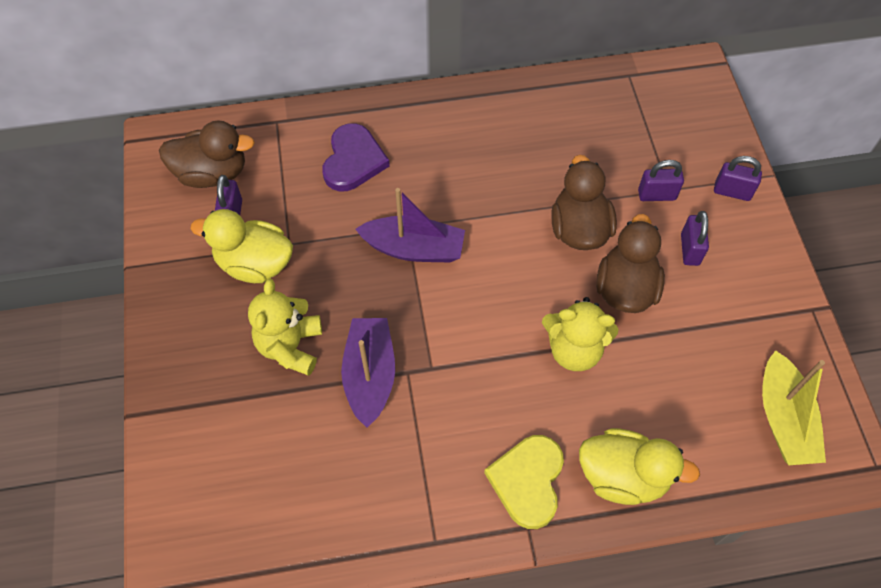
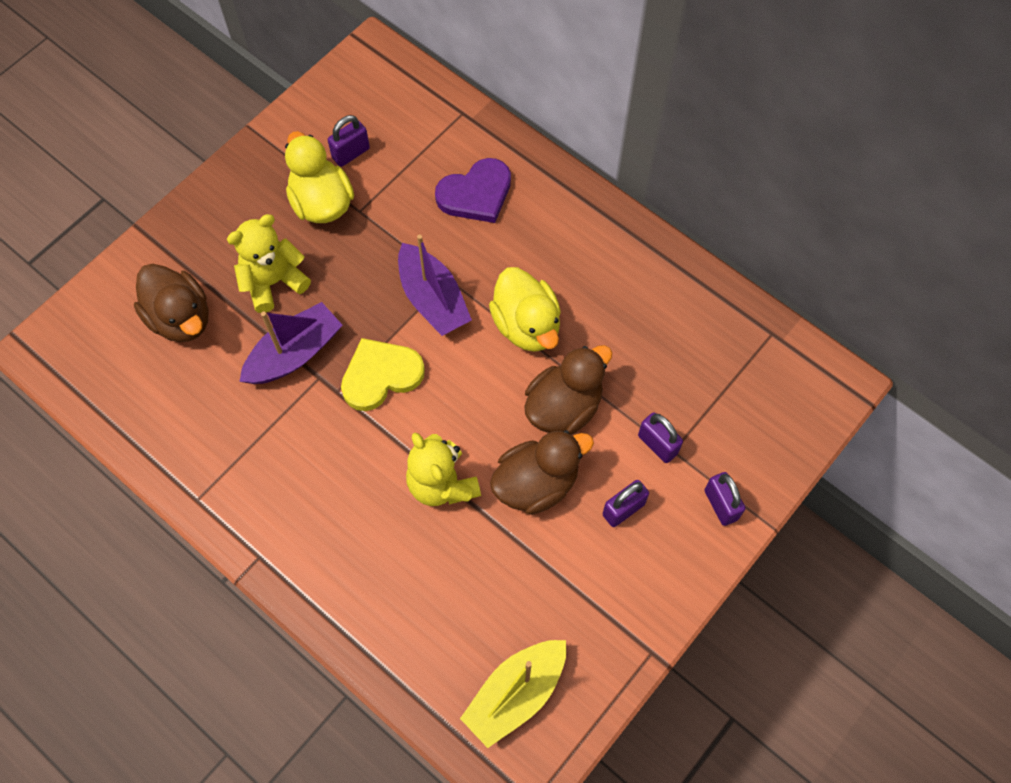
camera: 50 degrees right, 5 degrees up
(212, 173) = (374, 111): brown duck -> brown duck (181, 318)
(528, 481) = (297, 530): yellow heart -> yellow heart (381, 375)
(623, 476) = (357, 598): yellow duck -> yellow duck (526, 325)

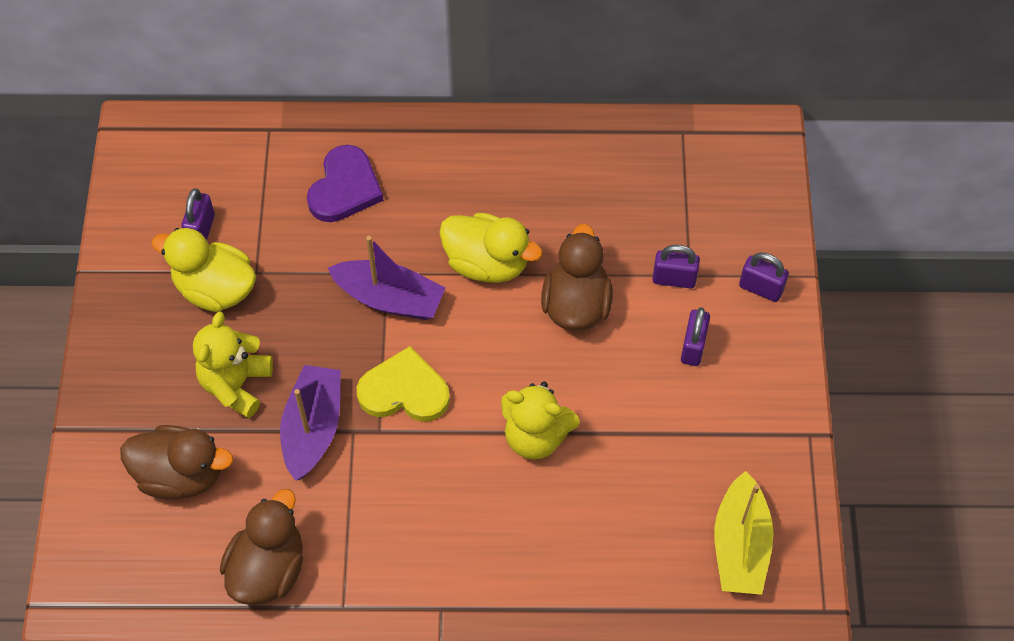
camera: 40 degrees left, 5 degrees down
(381, 375) = (404, 391): yellow heart -> yellow heart turned 75 degrees clockwise
(536, 483) = (609, 378): brown duck -> brown duck (268, 568)

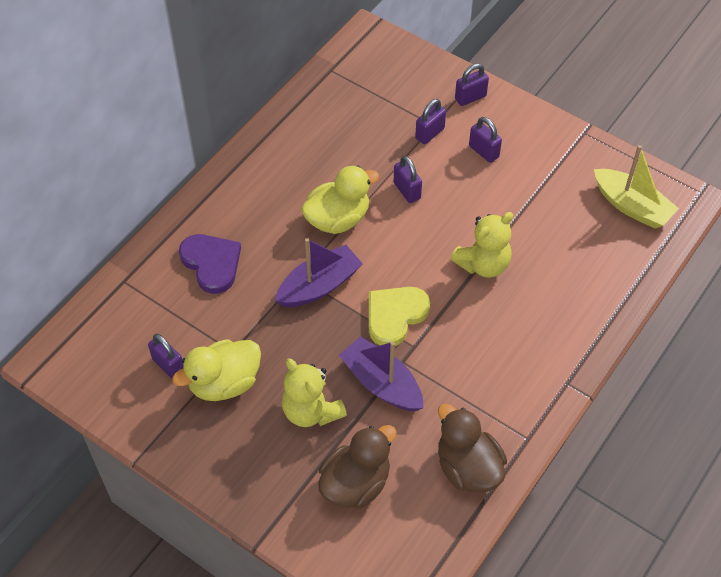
camera: 55 degrees left, 5 degrees down
(576, 304) = (407, 191): brown duck -> purple padlock

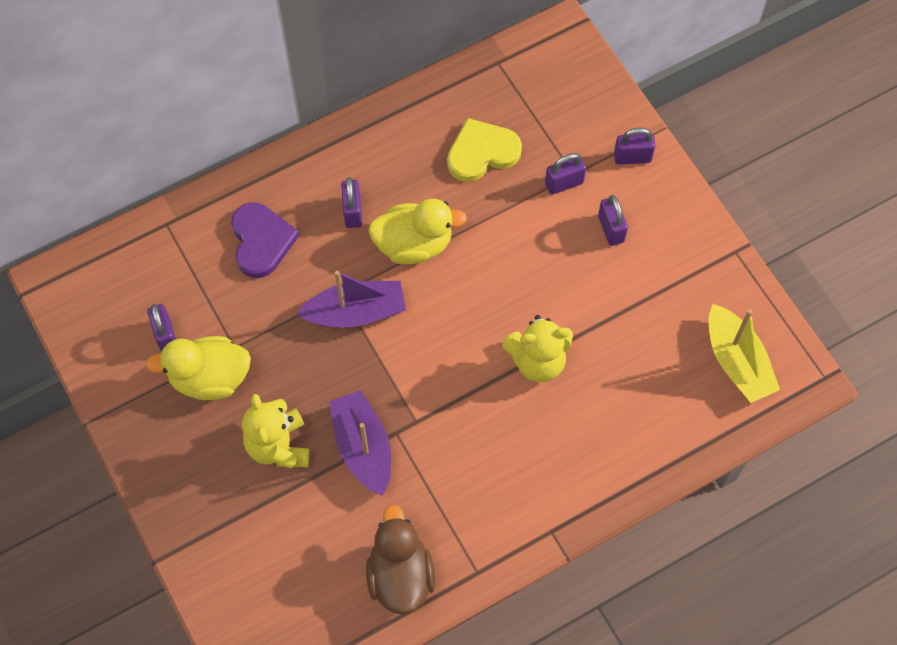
camera: 25 degrees right, 10 degrees up
(355, 483) = (282, 541): brown duck -> none
(395, 316) = (415, 379): yellow heart -> yellow heart (482, 152)
(407, 191) = (503, 241): purple padlock -> purple padlock (352, 212)

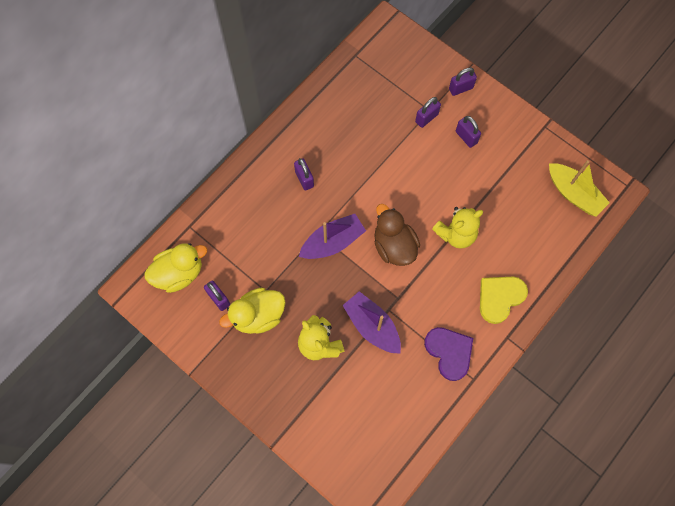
camera: 20 degrees left, 5 degrees up
(261, 241) = (254, 217): purple heart -> purple heart (449, 352)
(400, 575) = (428, 398): brown duck -> brown duck (394, 246)
(414, 244) = (351, 187): yellow duck -> yellow duck (179, 273)
(482, 152) = (369, 115): yellow heart -> yellow heart (500, 298)

